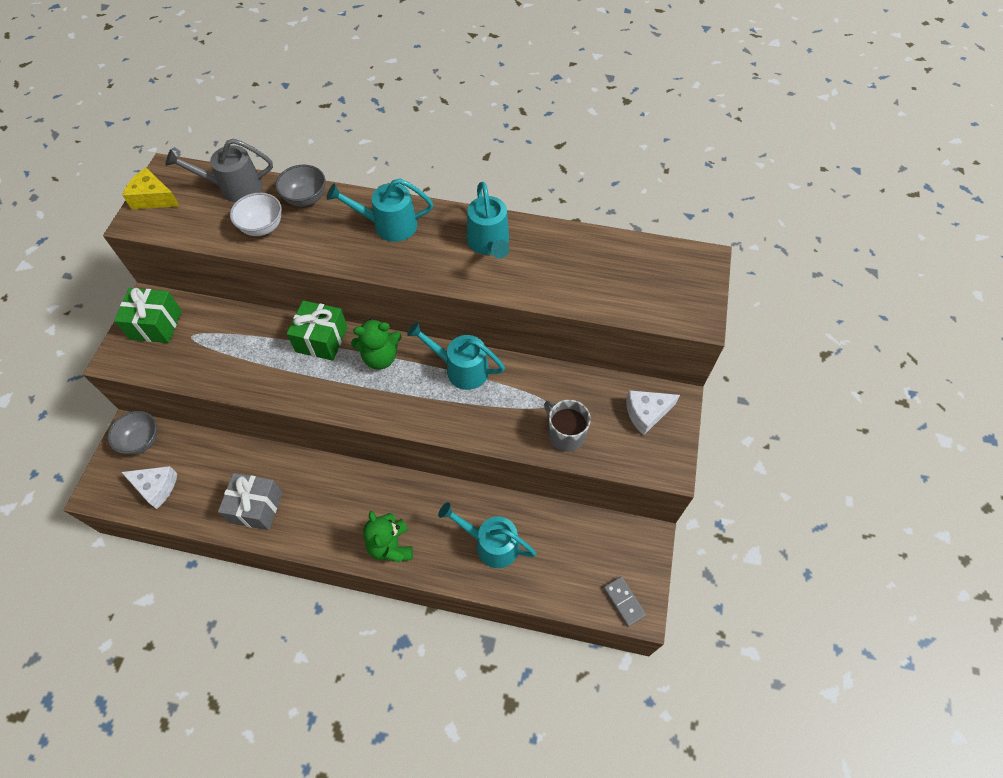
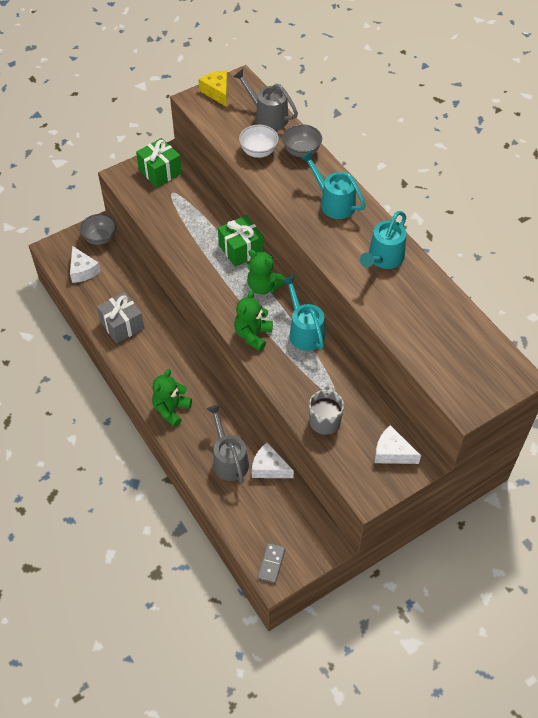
camera: 45 degrees right, 5 degrees down
(419, 410) = (253, 335): none -> green teddy bear
(490, 544) = (228, 459): turquoise watering can -> grey watering can
(532, 518) = (269, 468): none -> white cheese

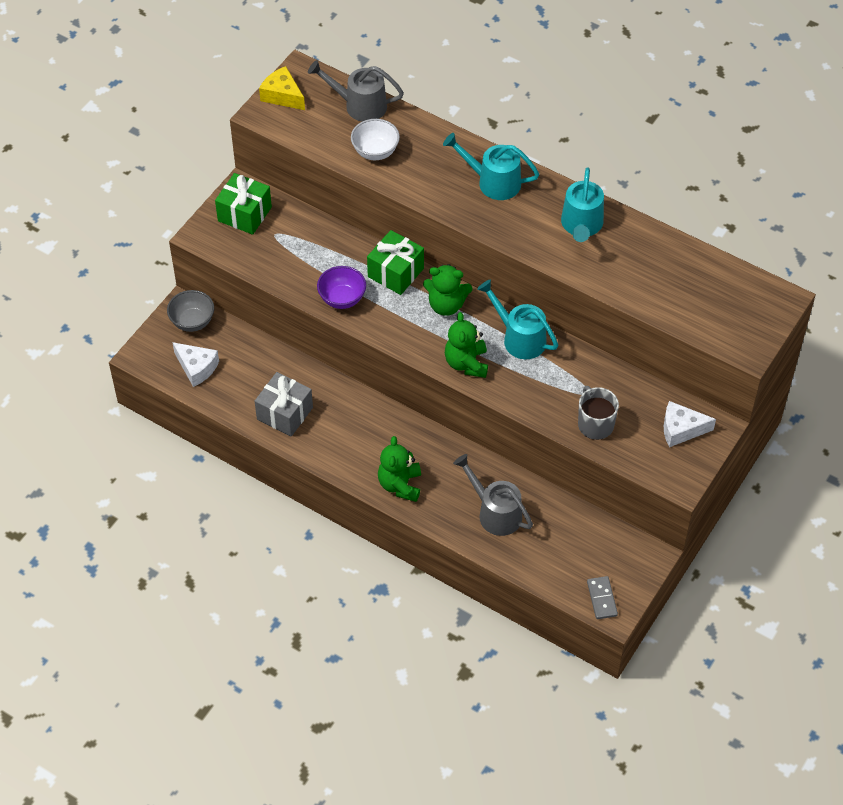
camera: 25 degrees left, 0 degrees up
(191, 254) = (342, 299): none -> purple bowl
(269, 468) = (543, 503): white cheese -> none
(301, 151) = (423, 134): grey bowl -> none

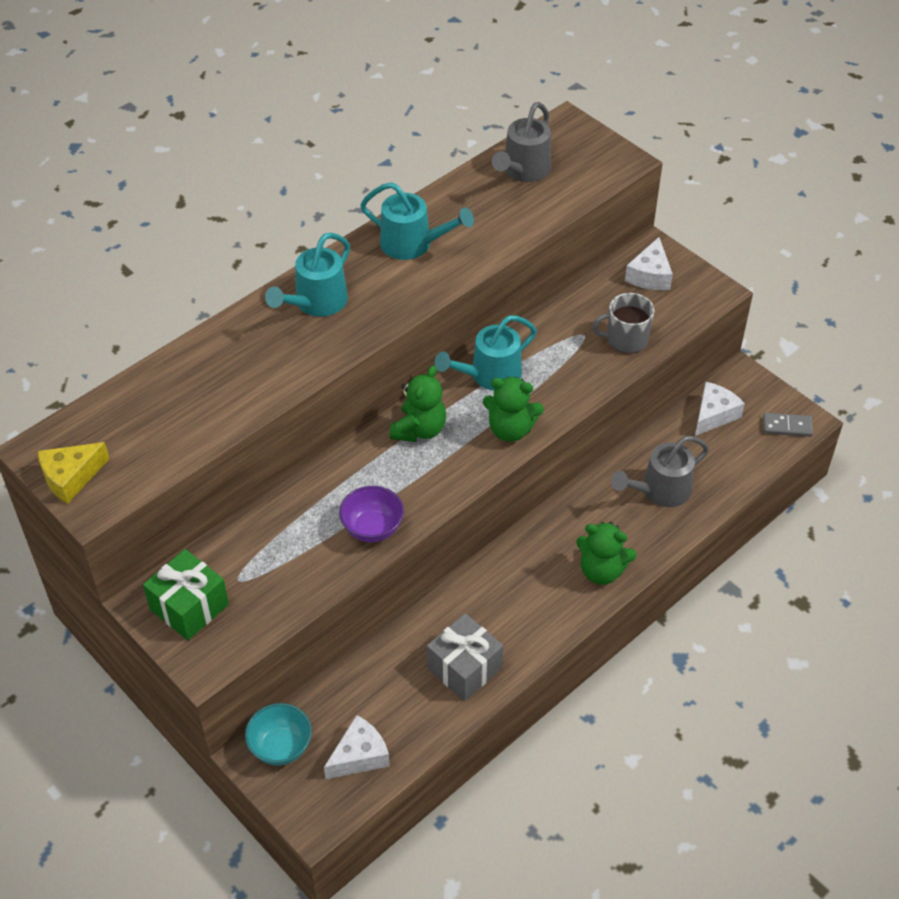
camera: 75 degrees left, 5 degrees down
(192, 321) = (281, 747): grey bowl -> turquoise bowl
(359, 105) = (131, 401): grey watering can -> grey watering can (523, 171)
(375, 152) = (217, 401): white bowl -> none
(395, 272) = (352, 467): green gift -> none
(595, 540) = (714, 415): none -> white cheese

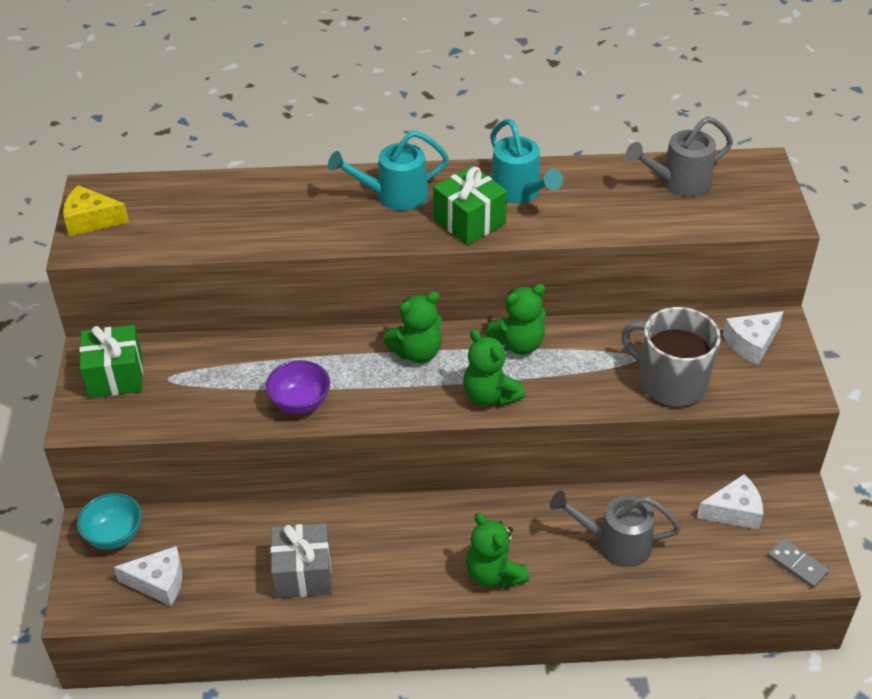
camera: 40 degrees right, 5 degrees down
(401, 291) = (469, 221): none -> green gift
(489, 376) = (518, 344): turquoise watering can -> green teddy bear
(626, 339) = (670, 383): grey mug -> grey mug, size x1.51

